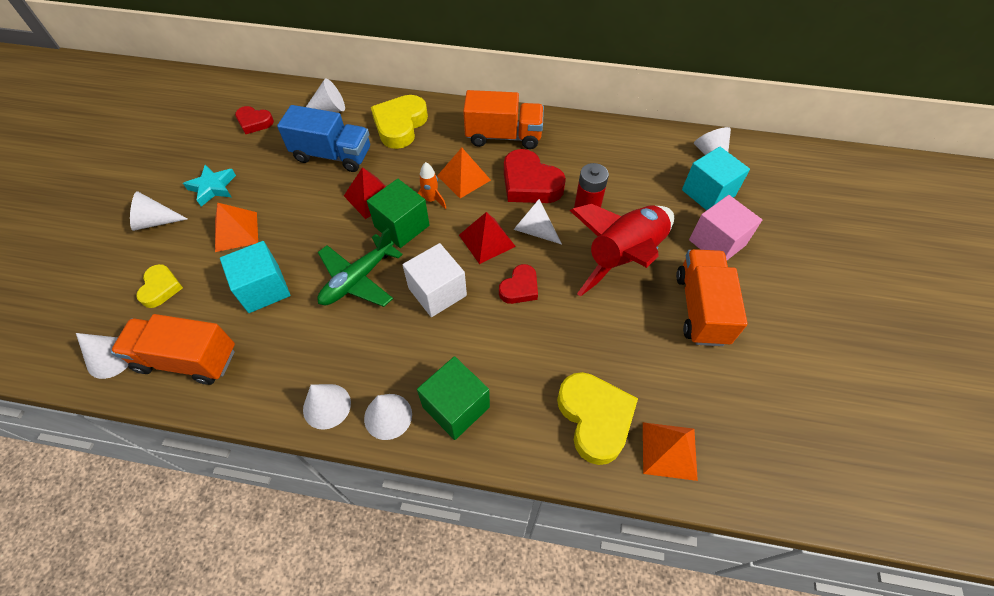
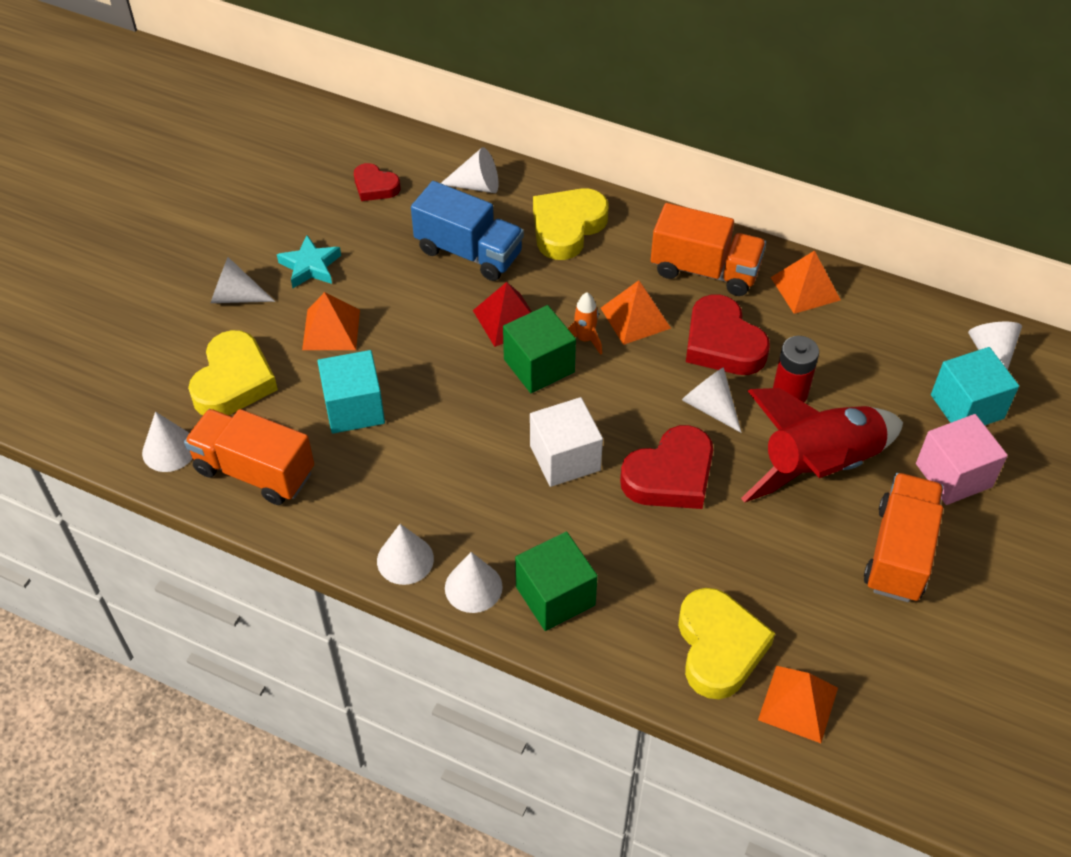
camera: 15 degrees right, 5 degrees down
(161, 288) = (233, 381): yellow heart -> yellow heart, size x1.72
(358, 279) = (470, 421): green plane -> none
(487, 240) = (644, 407): red pyramid -> none
(520, 288) = (670, 476): red heart -> red heart, size x1.72
(575, 135) = (805, 288): none -> orange pyramid

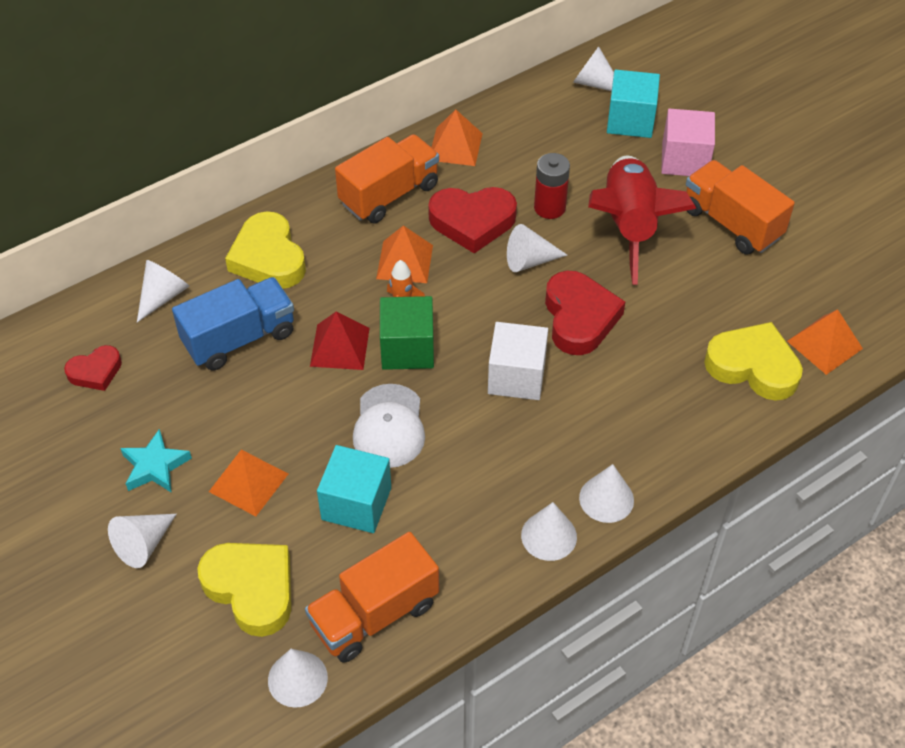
camera: 60 degrees left, 0 degrees up
(446, 392) = (389, 426): none -> white cap
(555, 596) = (648, 446): green cube -> none

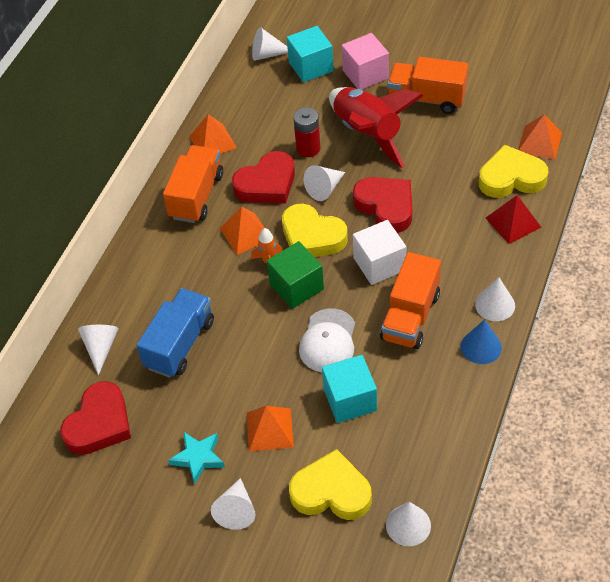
camera: 30 degrees left, 0 degrees up
(95, 371) = (99, 424): red heart -> red heart, size x1.72
(268, 258) = (151, 281): yellow heart -> yellow heart (312, 237)
(340, 347) = (252, 311): red pyramid -> red pyramid (513, 222)
(374, 614) = (420, 457): orange truck -> orange truck (410, 316)
(389, 426) = (328, 341): white cap -> white cap turned 45 degrees clockwise
(549, 536) = (481, 347): white cone -> blue cone

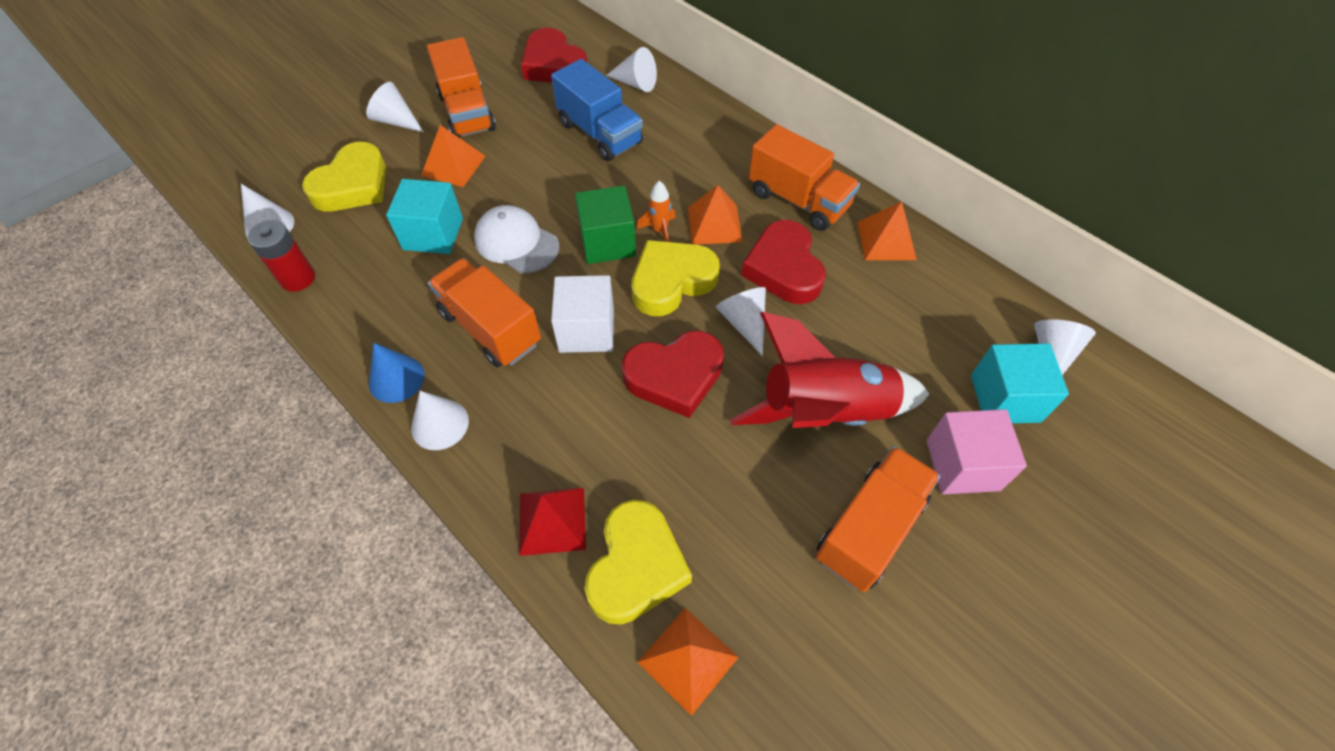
camera: 110 degrees right, 5 degrees up
(198, 458) = (467, 112): turquoise star -> orange truck
(308, 148) = (827, 332): red battery -> red battery (298, 278)

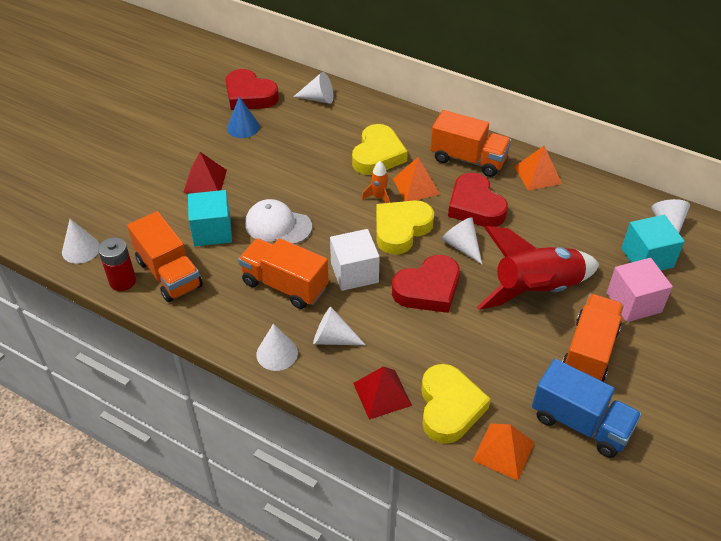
camera: 15 degrees left, 10 degrees down
(353, 185) = (133, 209): yellow heart -> yellow heart (378, 155)
(396, 121) = (144, 157): white cone -> white cone (333, 338)
(396, 379) = (231, 331): blue cone -> blue cone (243, 127)
(453, 165) = (205, 181): orange pyramid -> red pyramid
(467, 112) = (197, 141): orange truck -> orange truck (169, 273)
(600, 133) = (306, 139): blue truck -> blue truck (580, 423)
(607, 242) = (344, 212): green cube -> none

